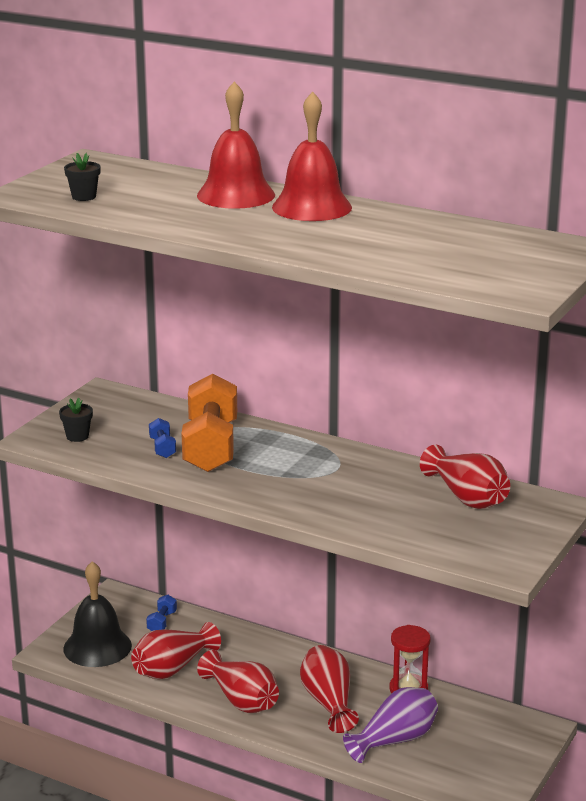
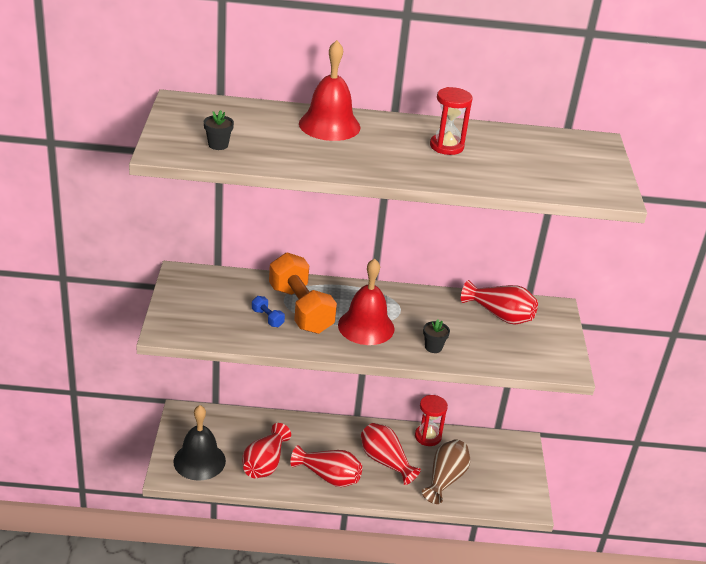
camera: 30 degrees left, 10 degrees up
(77, 436) = (196, 321): black flower pot -> black flower pot (433, 347)
(162, 622) = (231, 427): blue dumbbell -> none
(312, 207) = (395, 130): red bell -> red bell (366, 326)
(357, 227) = (446, 146): none -> red hourglass
(395, 740) = (445, 479): purple vase -> brown vase

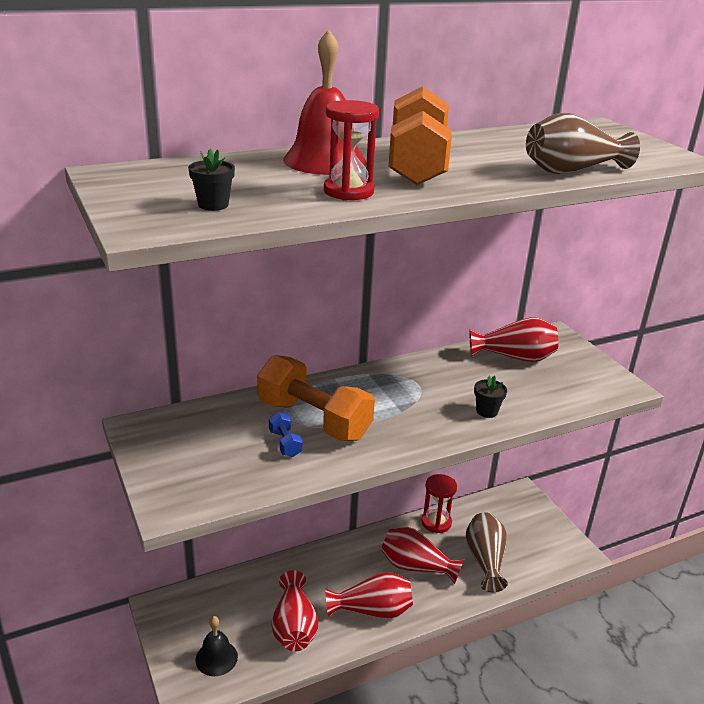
camera: 25 degrees left, 5 degrees down
(199, 461) = (216, 658): black bell -> black bell, size x0.62
(267, 318) = (285, 443): blue dumbbell -> blue dumbbell turned 45 degrees clockwise
(366, 326) = (400, 414): red bell -> none
(390, 146) = (417, 165): none -> orange dumbbell
(446, 146) = (473, 154): red hourglass -> red hourglass (348, 191)
(501, 181) = (572, 171): none -> brown vase

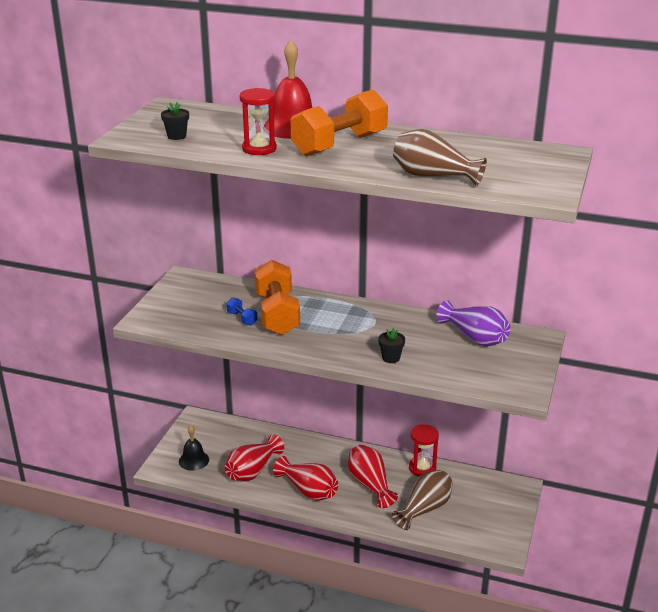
camera: 45 degrees right, 0 degrees up
(285, 443) = (242, 318): blue dumbbell -> blue dumbbell turned 60 degrees counterclockwise
(515, 357) = (475, 338): red vase -> purple vase

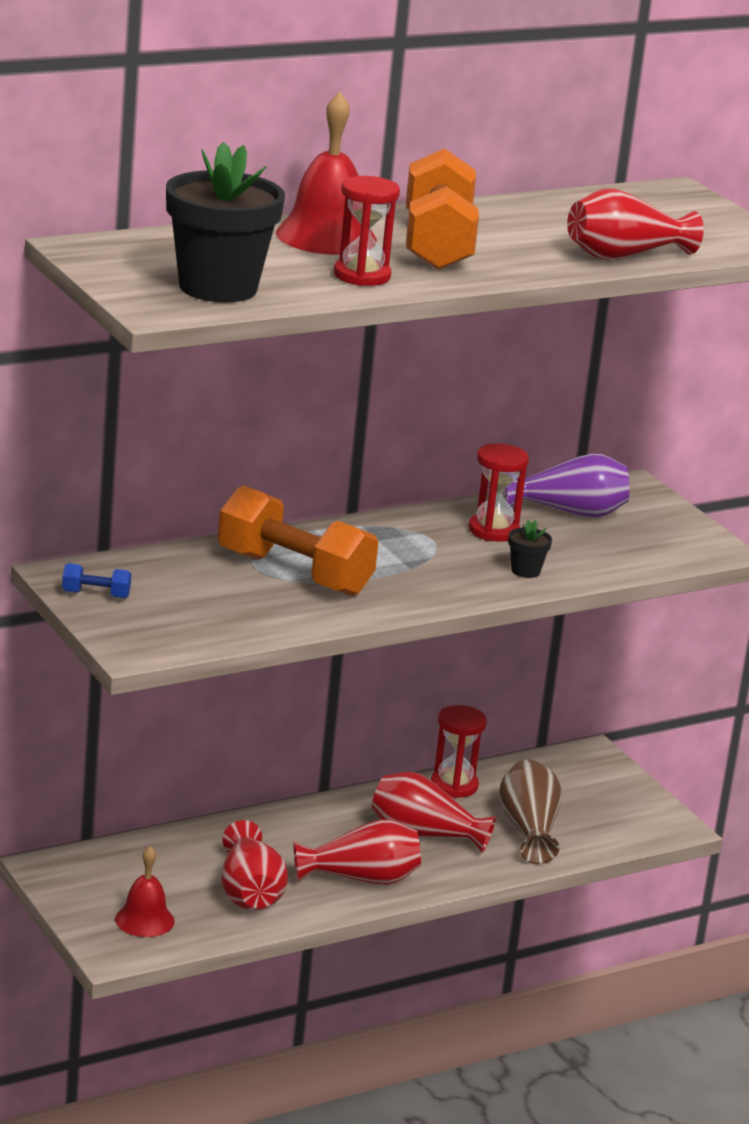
camera: 50 degrees left, 5 degrees down
(177, 136) = (218, 288): black flower pot -> black flower pot, size x2.40
(194, 460) = (144, 920): black bell -> red bell
(242, 318) = (261, 596): blue dumbbell -> blue dumbbell (95, 594)
(414, 331) = (493, 530): none -> red hourglass
(433, 176) = (624, 256): brown vase -> red vase

